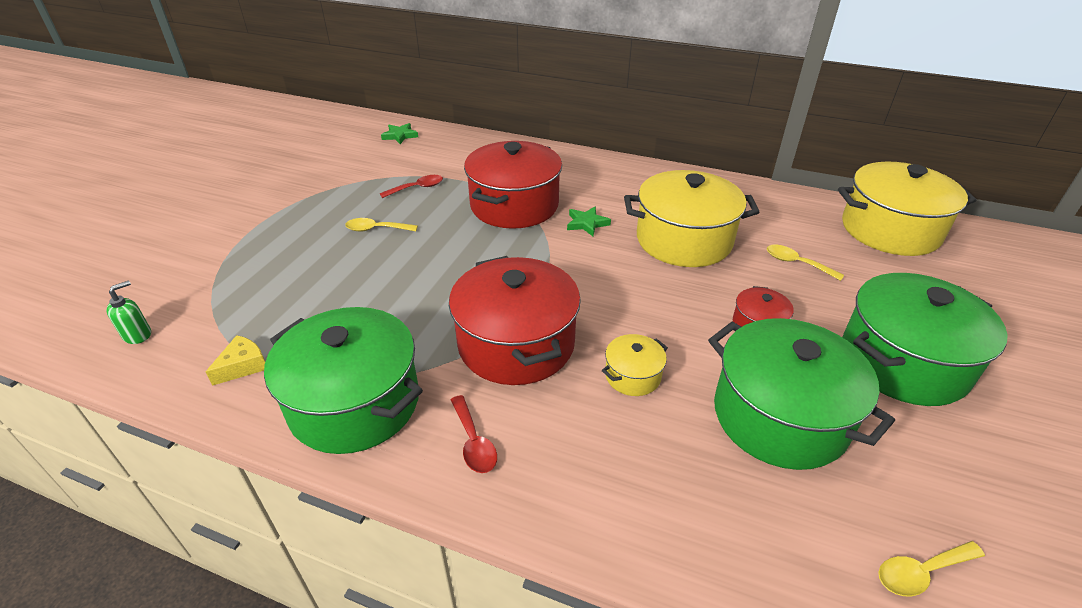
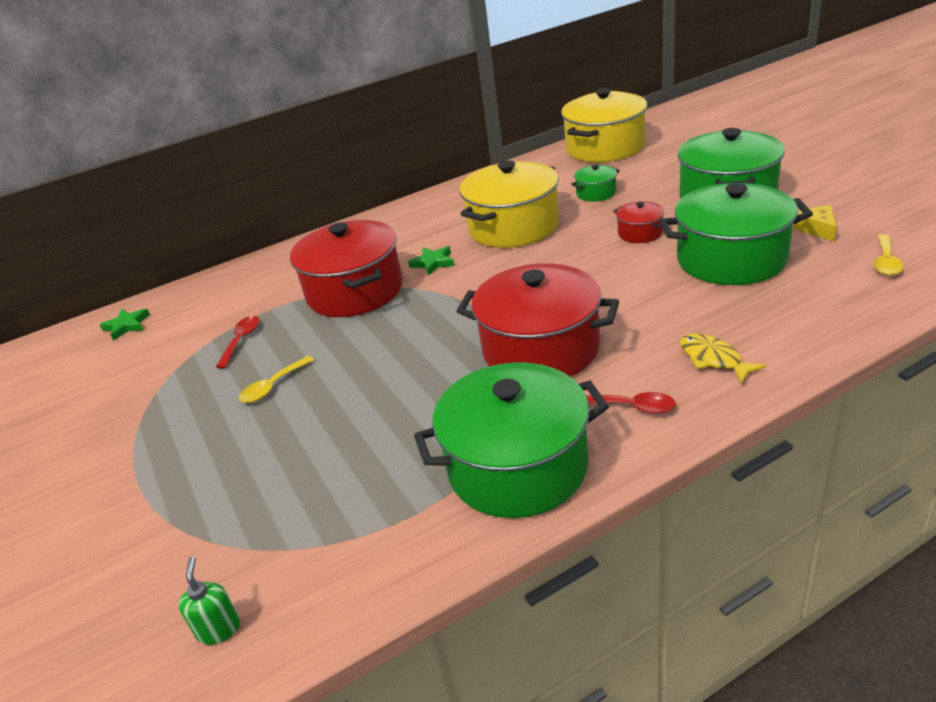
camera: 45 degrees left, 5 degrees down
(243, 366) = (380, 539): yellow cheese -> yellow cheese (817, 229)
(588, 474) = (713, 359): none -> yellow fish
(633, 376) = (635, 304): yellow pot -> none
(797, 263) = (596, 193): yellow spoon -> green pot

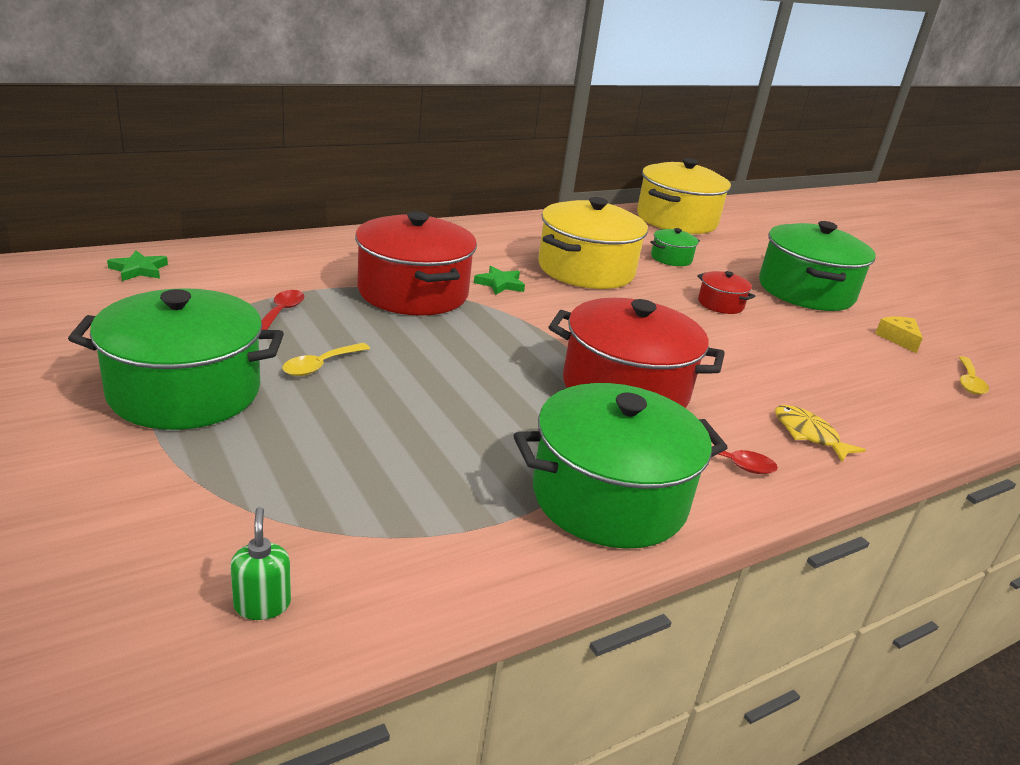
camera: 10 degrees left, 5 degrees down
(731, 259) = (816, 347): green pot -> green pot (185, 391)

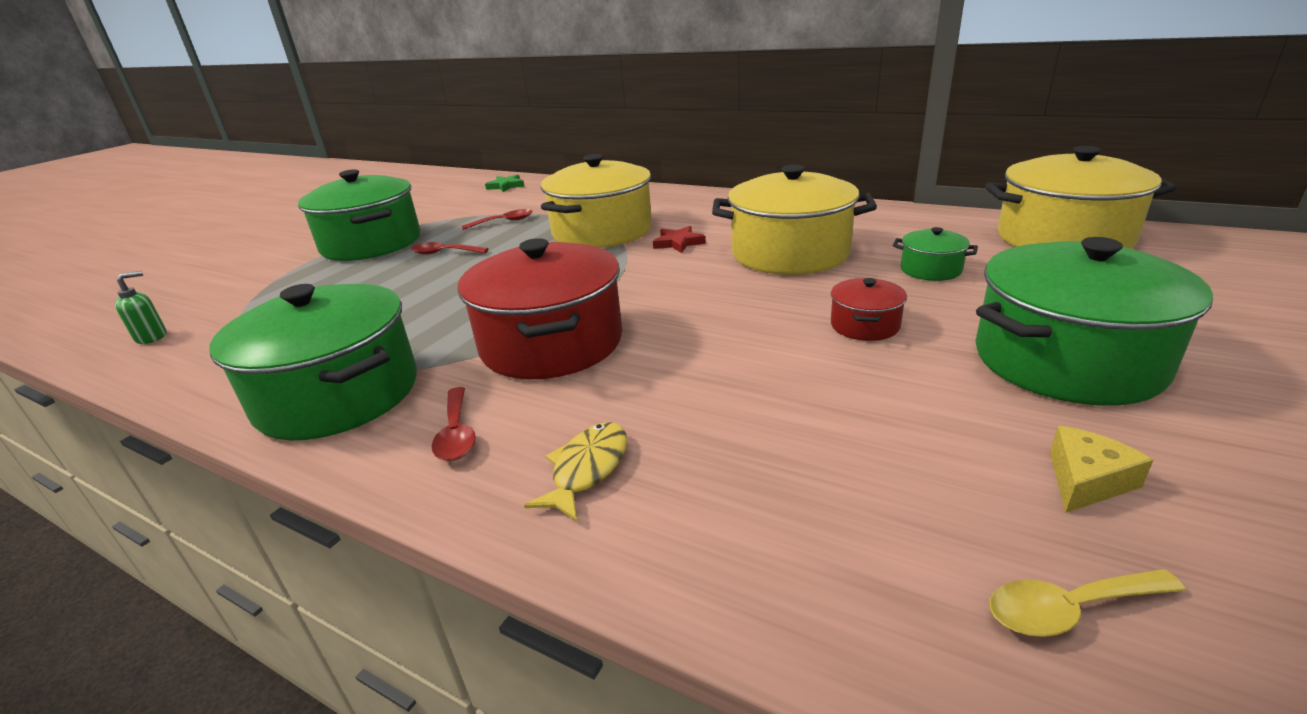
camera: 65 degrees right, 0 degrees up
(320, 365) = (444, 253): yellow spoon -> red spoon
(413, 292) = (602, 231): red pot -> yellow pot
(500, 284) = (678, 243): green star -> red star

